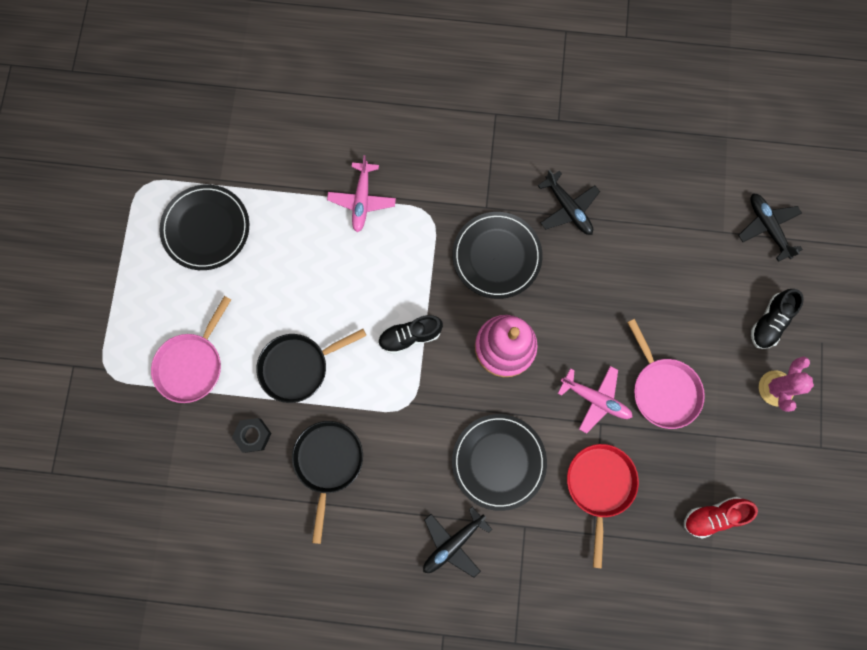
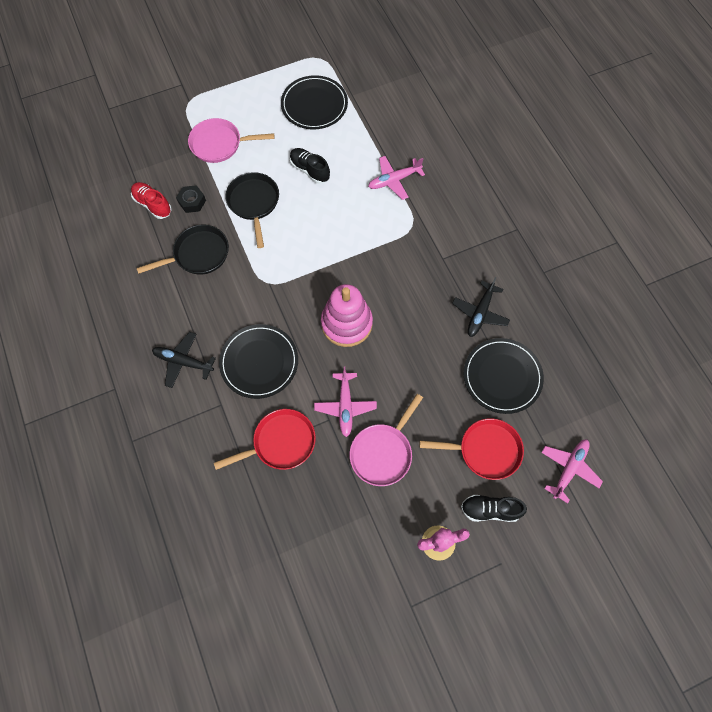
camera: 60 degrees right, 10 degrees down
(298, 366) = (254, 203): black pan -> black pan turned 45 degrees clockwise
(410, 336) = (316, 258): black shoe -> black shoe (310, 170)
(496, 256) = (411, 284): black plate -> black plate (502, 376)
(710, 291) = (485, 450): none -> red pan
(713, 516) = (304, 542): red shoe -> red shoe (153, 204)
(767, 227) = (569, 469): black plane -> pink plane

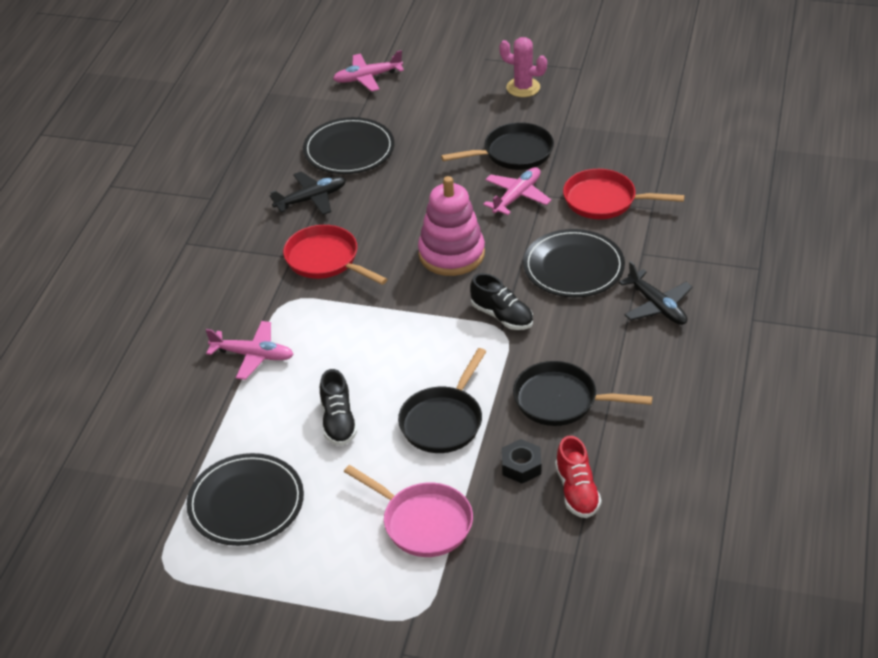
camera: 140 degrees left, 25 degrees down
(383, 452) = (513, 153): pink pan -> black pan
(485, 450) = (422, 116): red pan -> red pan (326, 260)
(490, 510) = (460, 85): black shoe -> black shoe (502, 316)

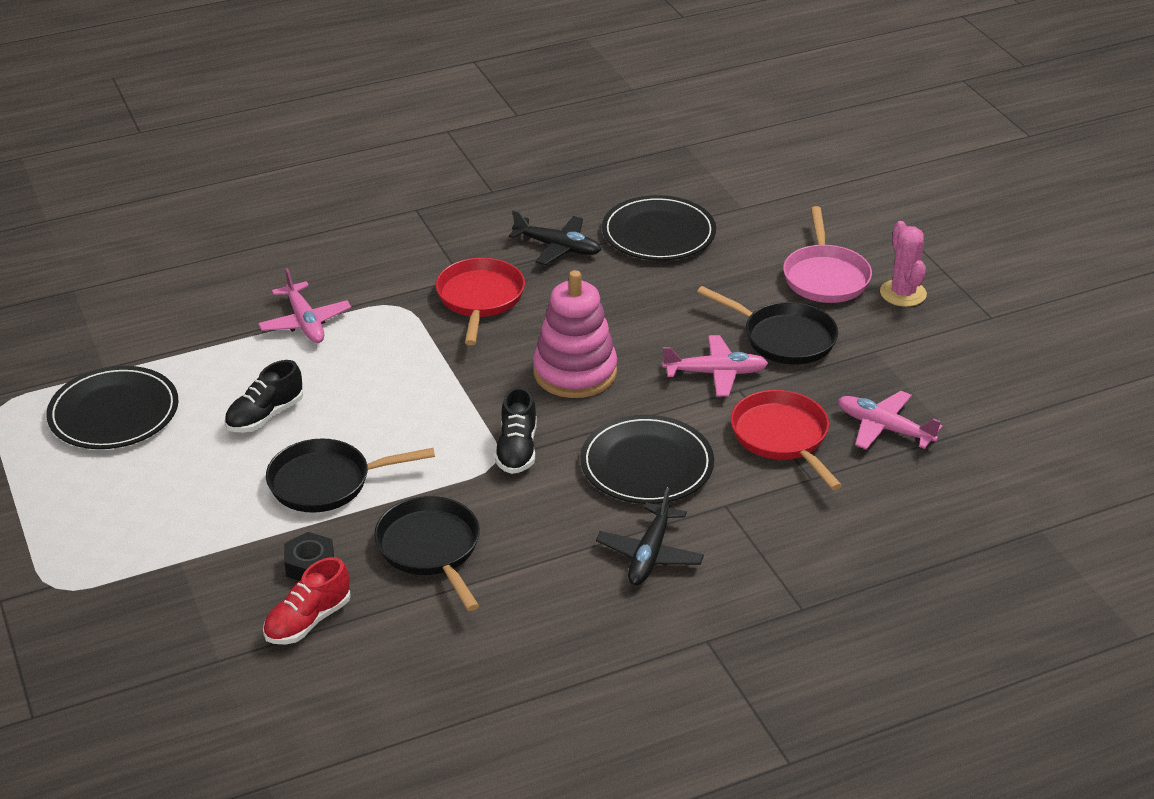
camera: 50 degrees right, 5 degrees down
(367, 78) = (785, 189): pink plane -> pink plane (884, 428)
(422, 522) = (177, 534): pink pan -> pink pan (825, 277)

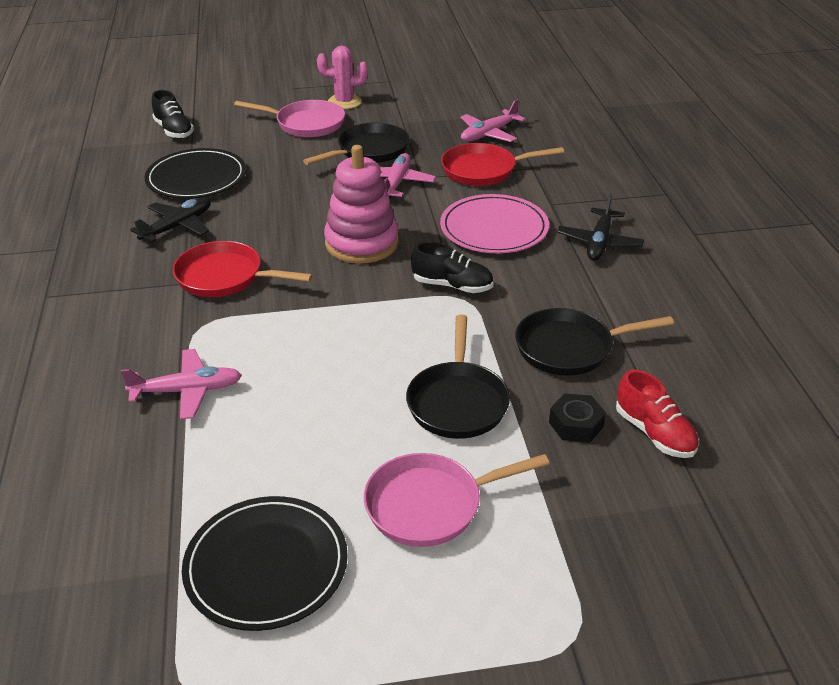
camera: 75 degrees left, 0 degrees up
(189, 487) = (431, 505): none -> pink pan
(265, 416) = (334, 435): black shoe -> black shoe (174, 131)
(646, 464) = (494, 228): black plate -> pink plate
(649, 554) = (599, 243): black plane -> black plane turned 75 degrees clockwise

